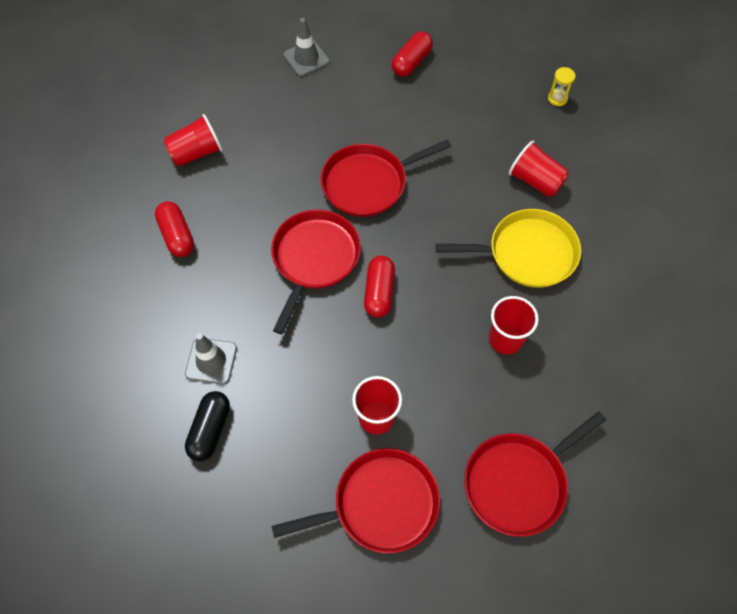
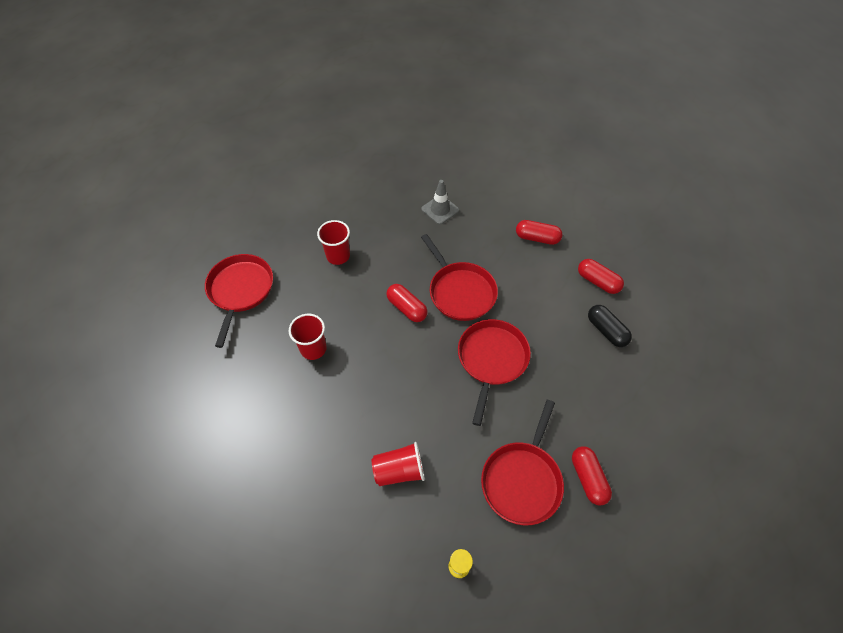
camera: 130 degrees right, 5 degrees down
(196, 153) = (598, 281): red cup -> red capsule
(210, 430) = (403, 189): black capsule -> black capsule (606, 330)
(306, 58) = (646, 403): grey traffic cone -> none
(380, 504) = (297, 228): red pan -> red pan (522, 480)
(527, 253) = (352, 411): yellow pan -> none

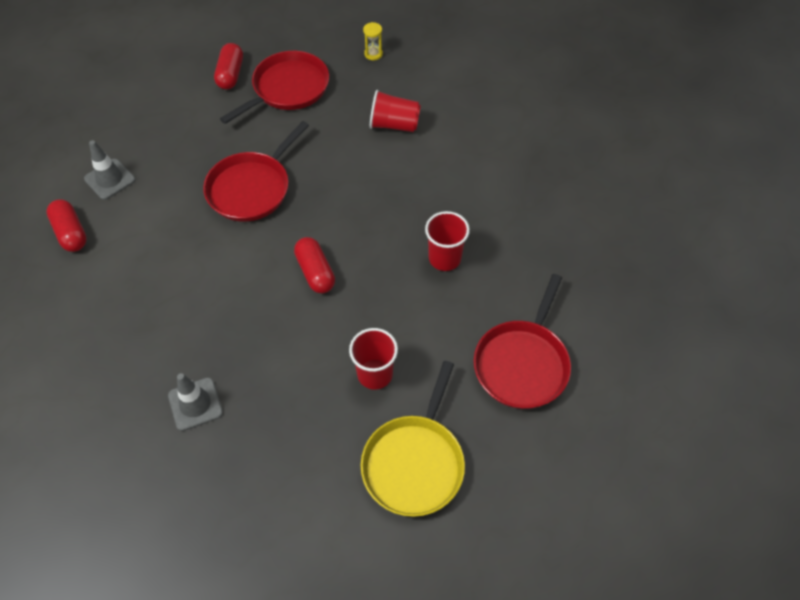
camera: 160 degrees left, 0 degrees up
(298, 218) = (414, 462): none -> yellow pan
(460, 291) = (240, 272): red pan -> none
(537, 238) = (95, 313): red capsule -> none
(606, 330) = (110, 179): black capsule -> grey traffic cone

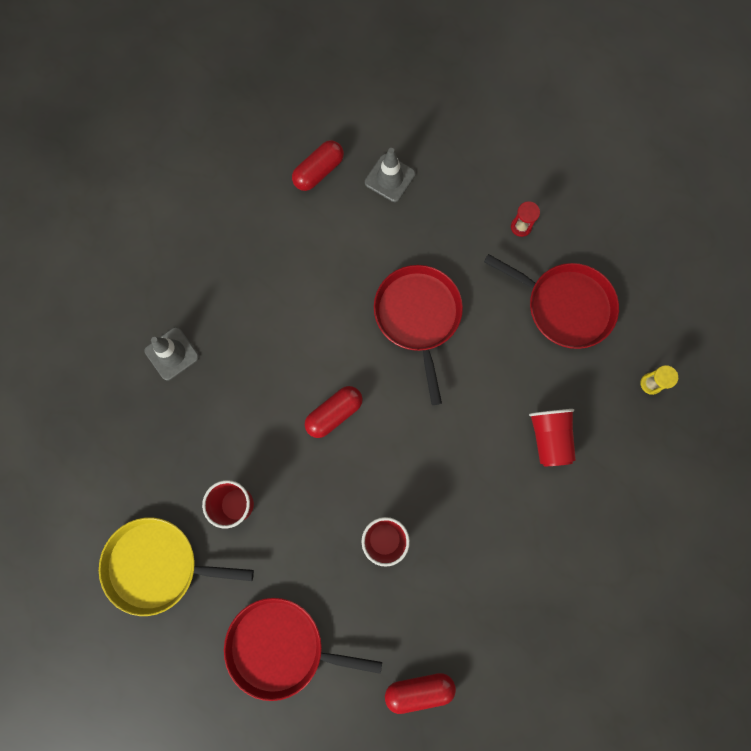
camera: 75 degrees right, 20 degrees up
(205, 100) = (521, 227): none -> red hourglass
(230, 74) = (566, 238): red capsule -> red capsule (419, 689)
(252, 188) = (418, 317): red pan -> red pan turned 60 degrees clockwise

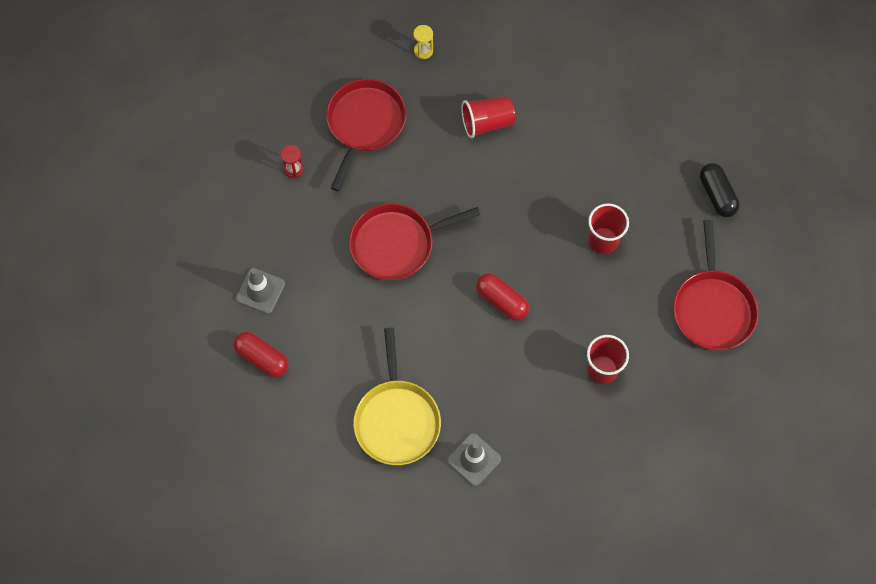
camera: 100 degrees left, 10 degrees down
(158, 565) = (671, 427): yellow pan -> yellow pan (396, 419)
(419, 689) = (717, 195): red capsule -> black capsule

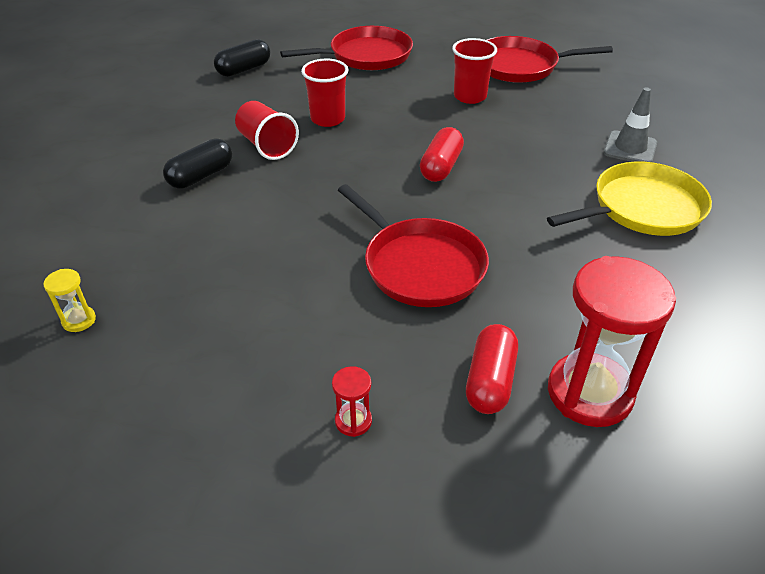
camera: 110 degrees left, 25 degrees down
(260, 291) = (589, 393): grey traffic cone -> red hourglass
(262, 358) = (685, 354): red capsule -> red capsule (490, 381)
(365, 124) = (235, 352): red pan -> red pan (520, 66)
(487, 123) = (198, 228): red cup -> red cup (267, 145)
(550, 134) = (201, 176): none -> black capsule

